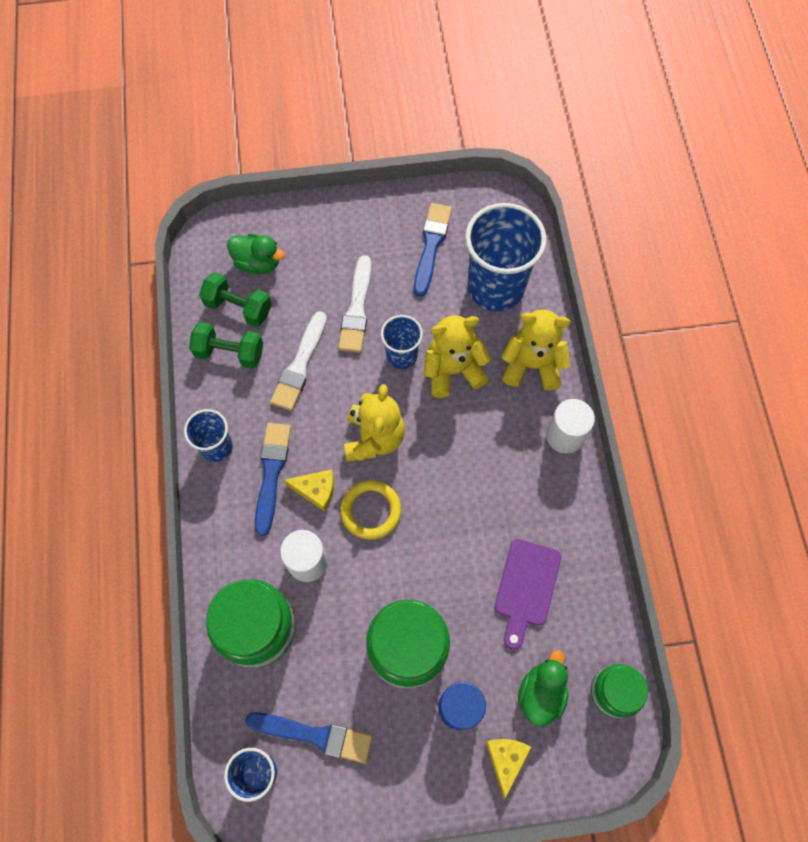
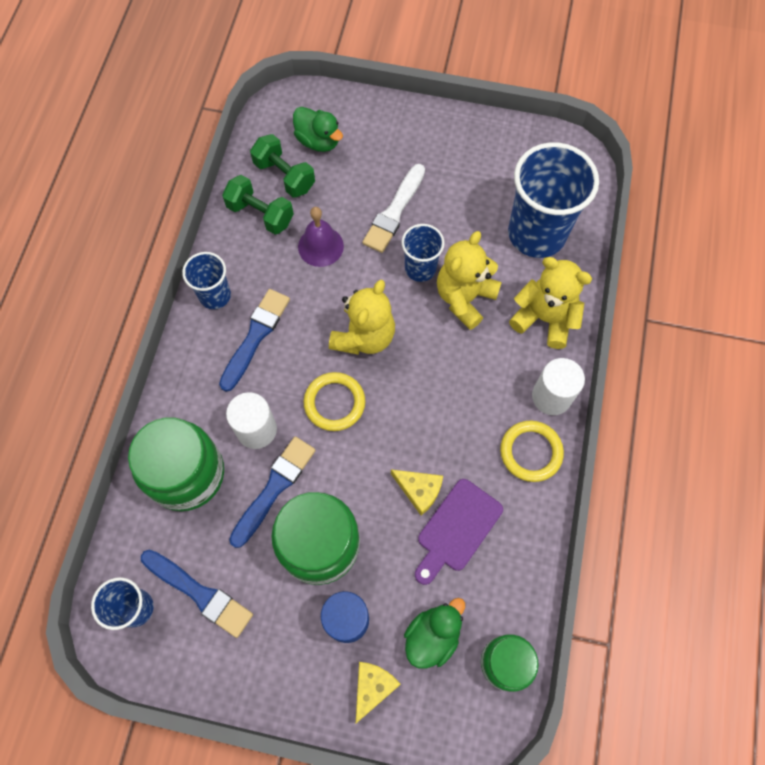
camera: 20 degrees right, 0 degrees up
(300, 365) = (320, 246): white brush -> purple bell
(316, 490) = (290, 366): yellow cheese -> yellow cheese (419, 490)
(431, 246) = (488, 175): blue brush -> blue brush (274, 488)
(453, 370) = (464, 298): yellow teddy bear -> yellow teddy bear turned 60 degrees counterclockwise
(565, 493) = (531, 452): none -> yellow ring

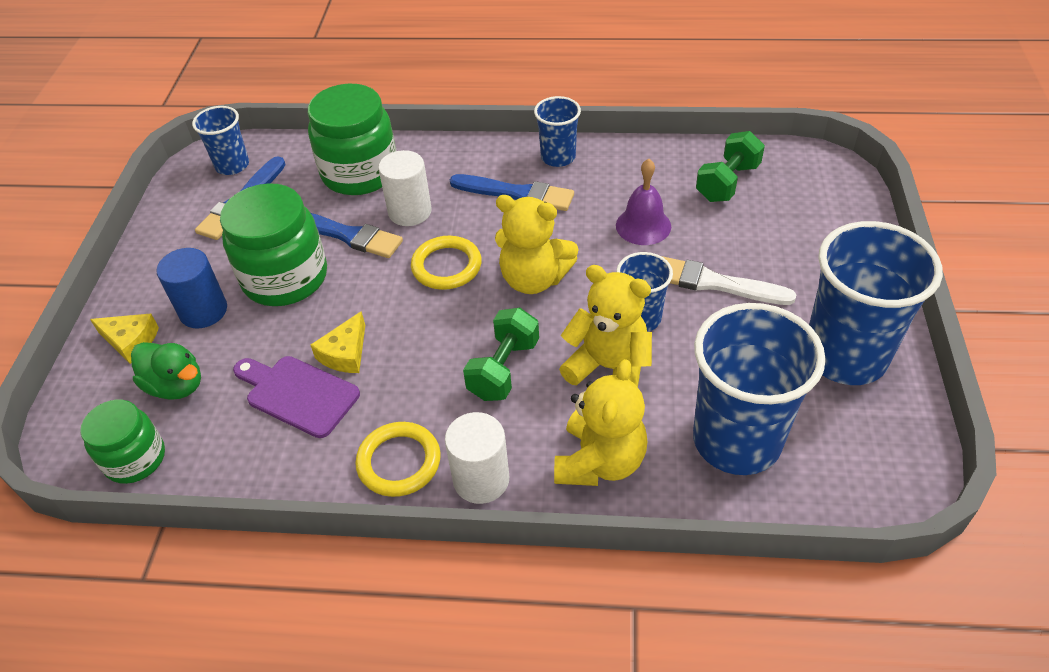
camera: 85 degrees right, 20 degrees down
(260, 214) = (669, 172): green dumbbell -> green dumbbell (503, 369)
(318, 141) = (789, 202): green duck -> none
(476, 153) = (845, 356): none -> blue cup

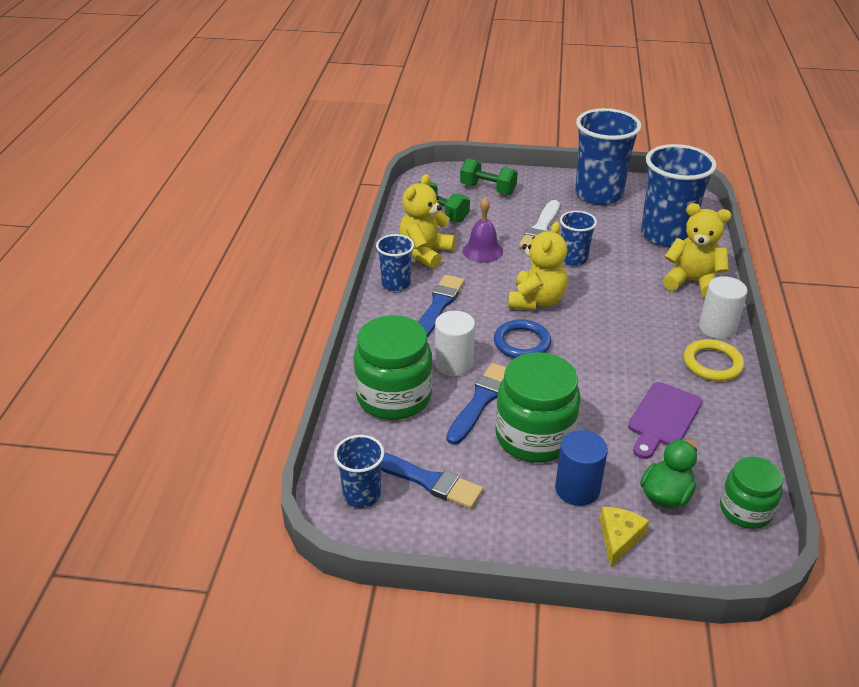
camera: 90 degrees left, 10 degrees down
(345, 353) = (618, 394): yellow cheese -> none
(446, 266) = (522, 343): yellow ring -> blue ring
(503, 369) = (624, 317): green dumbbell -> green dumbbell (488, 189)
(609, 368) = (618, 274): yellow teddy bear -> yellow teddy bear (425, 253)

